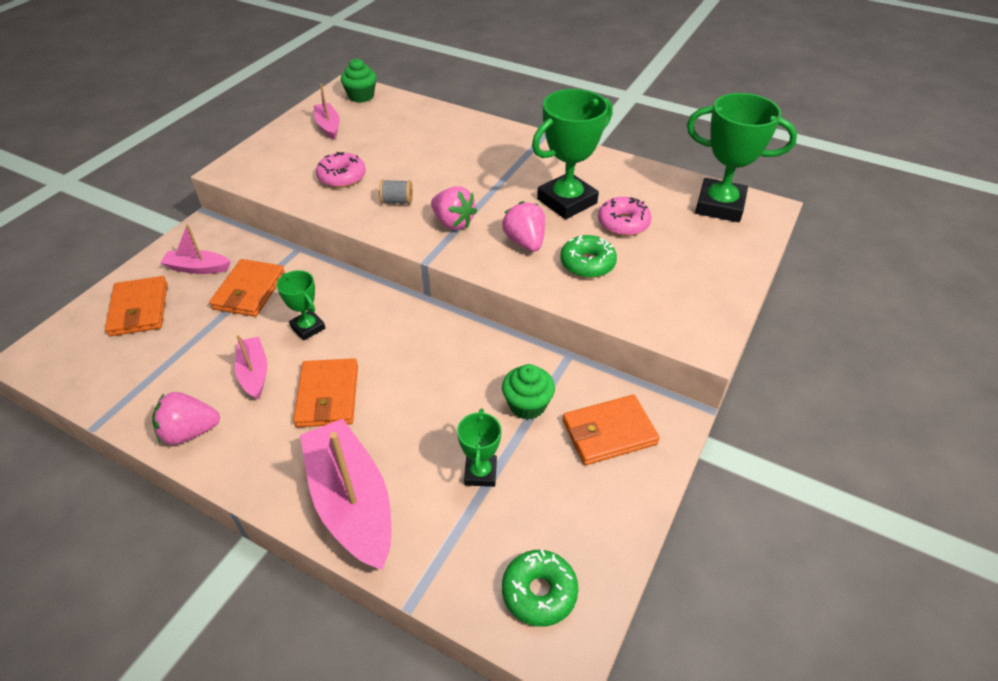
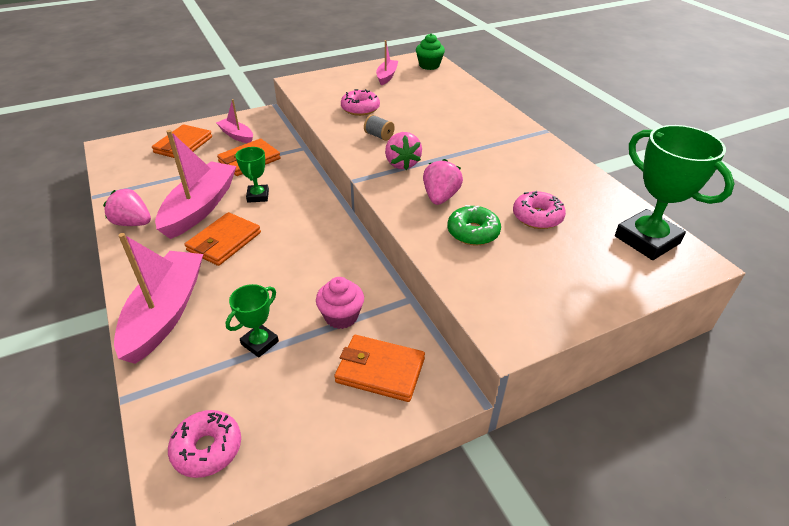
camera: 35 degrees right, 5 degrees down
(254, 373) = (200, 207): pink boat -> pink boat, size x1.90
(527, 405) = (341, 316): green cupcake -> pink cupcake
(539, 592) = (207, 448): green donut -> pink donut
(567, 201) = (506, 183): green trophy -> none

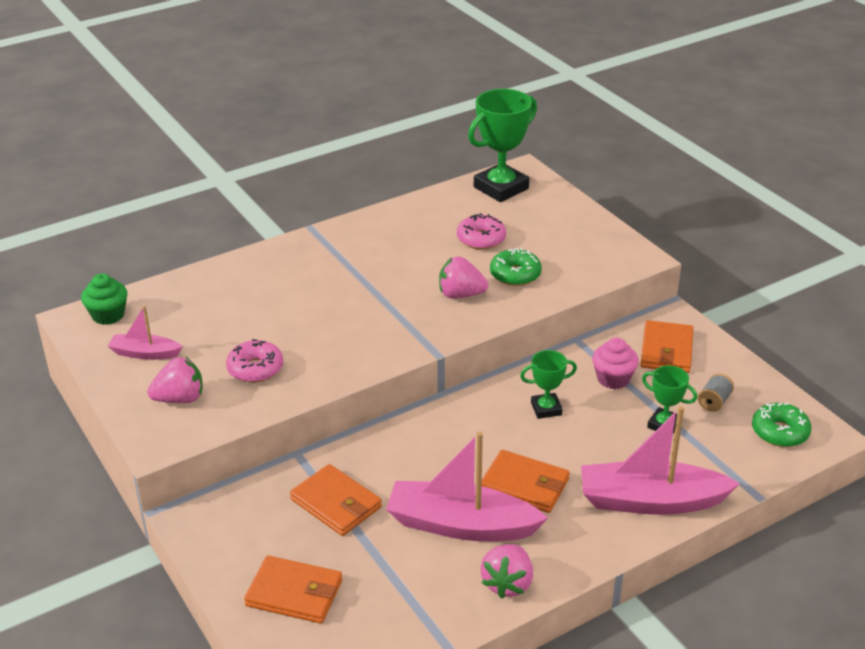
camera: 95 degrees left, 5 degrees down
(207, 448) = (780, 432): pink donut -> green donut
(236, 136) = (262, 535): pink boat -> none
(258, 196) = (426, 476): green trophy -> green trophy (546, 409)
(379, 136) = (332, 346): grey spool -> grey spool (714, 402)
(402, 164) = (397, 323): pink strawberry -> pink strawberry (180, 399)

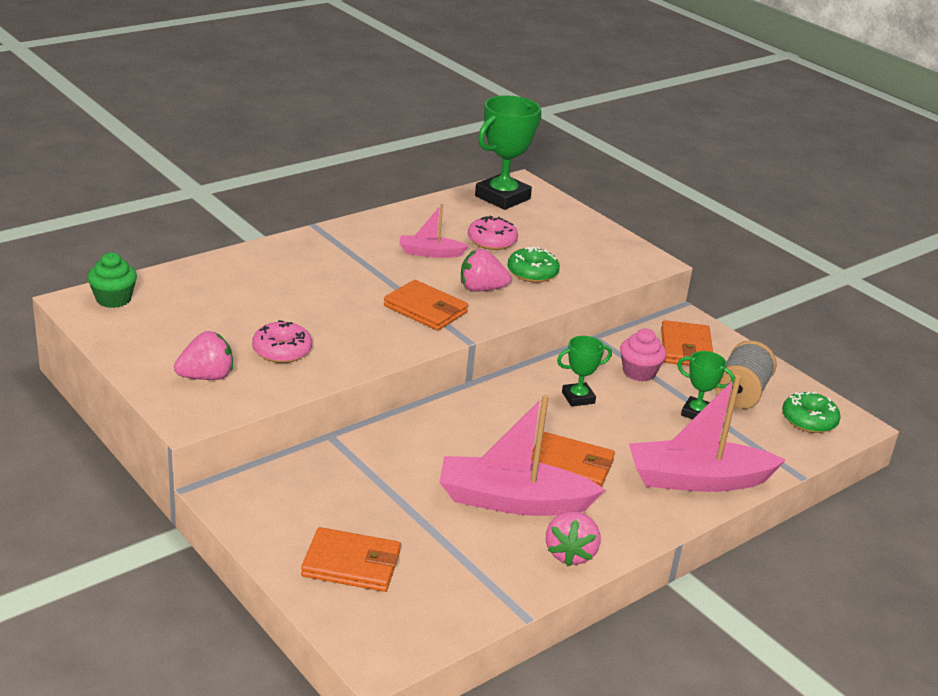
camera: 10 degrees left, 5 degrees down
(145, 353) = (160, 335): pink boat -> pink boat (430, 253)
(336, 503) = (380, 481): orange wallet -> orange wallet (425, 309)
(714, 402) = (741, 393): grey spool -> grey spool, size x1.85

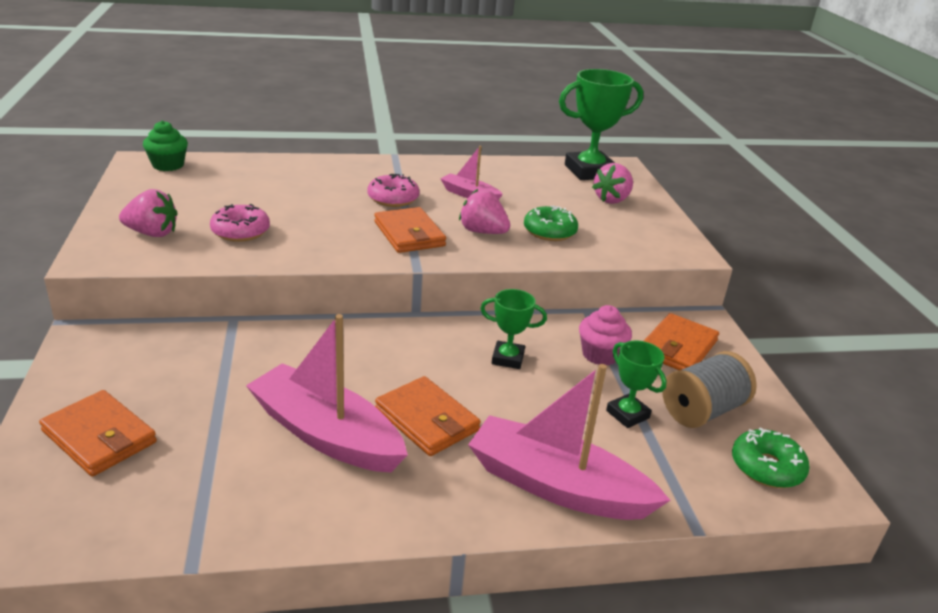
camera: 30 degrees right, 0 degrees up
(492, 241) = (539, 199): pink donut -> pink donut (393, 198)
(570, 554) = (321, 513): pink strawberry -> pink strawberry (612, 200)

